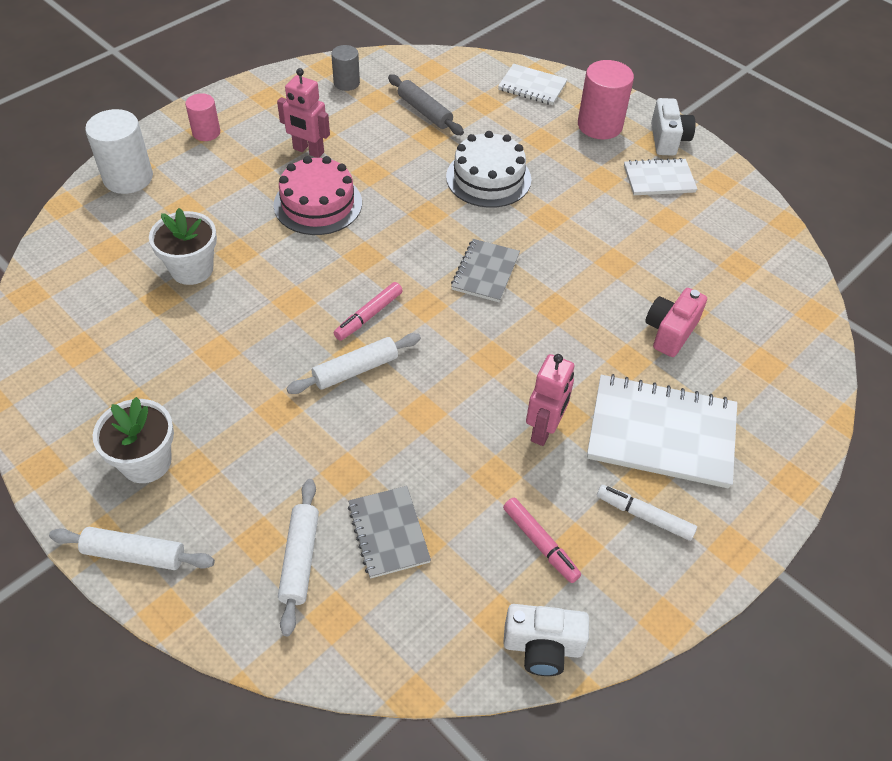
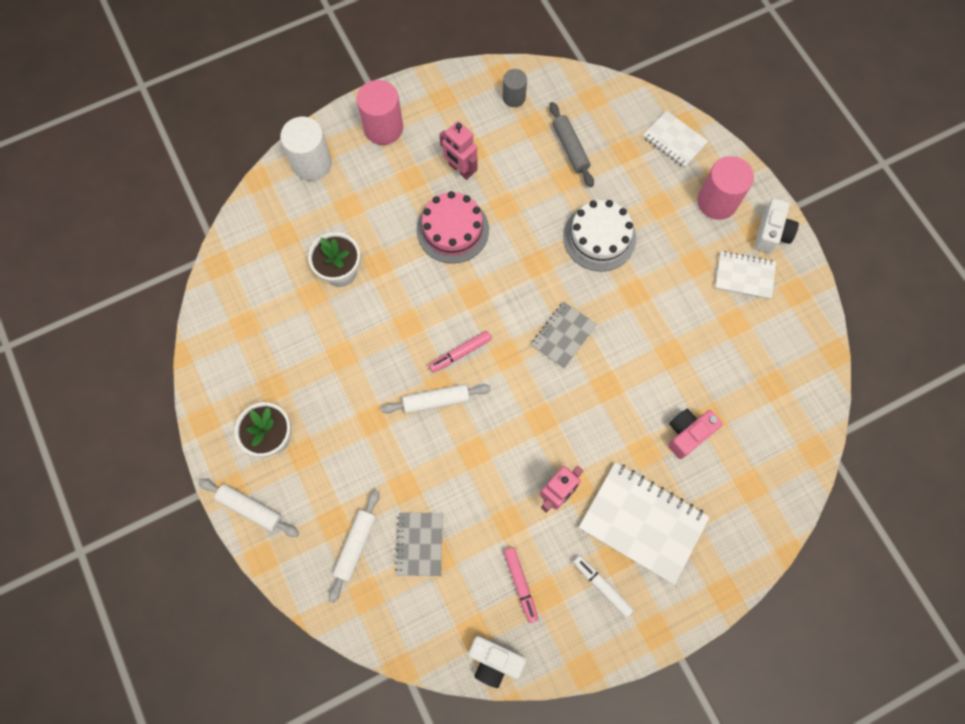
camera: 20 degrees right, 20 degrees up
(206, 132) = (383, 128): pink cylinder -> pink cylinder, size x1.68

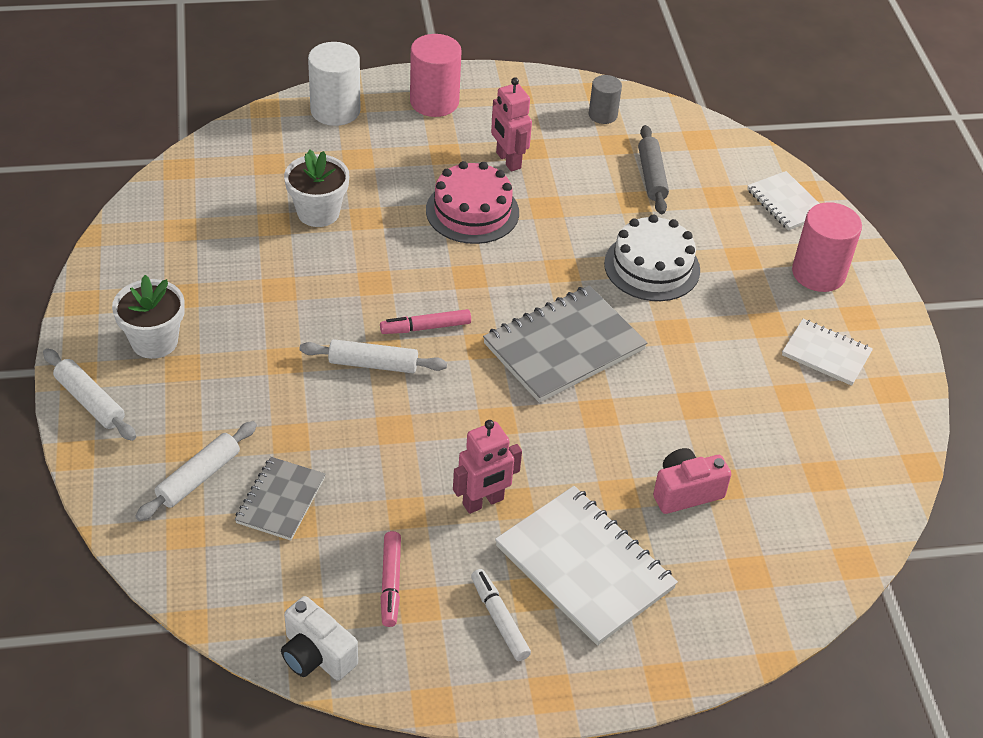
camera: 15 degrees right, 25 degrees down
(563, 335) = (564, 347): grey notebook -> grey notebook, size x1.75
(771, 233) = (878, 322): white camera -> none

